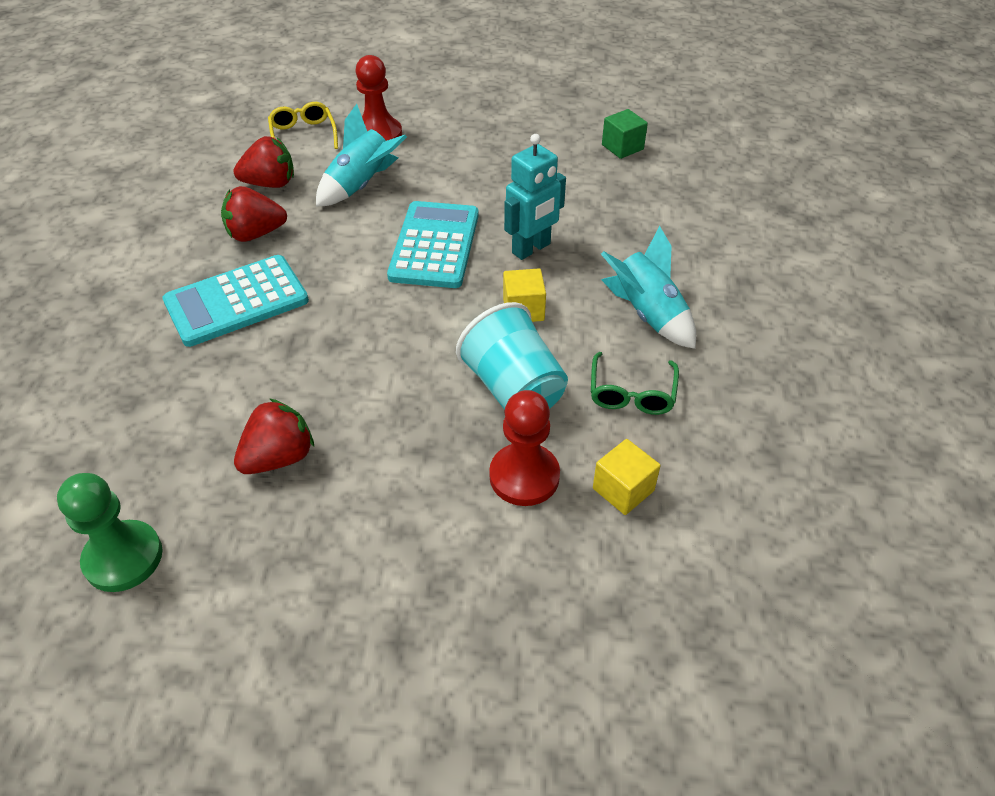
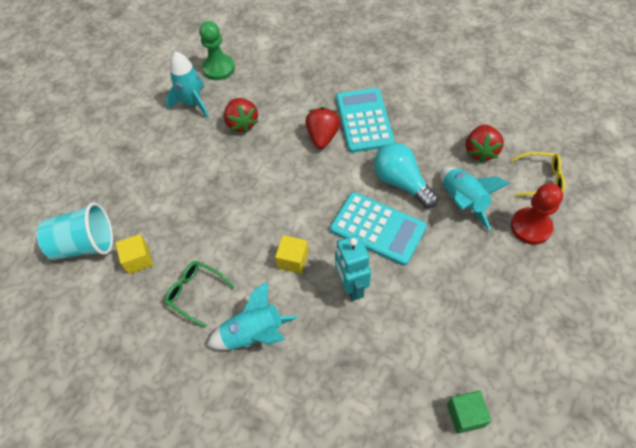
camera: 115 degrees right, 10 degrees up
(241, 563) = (193, 103): none -> turquoise rocket
(255, 234) = (425, 136): red strawberry -> red strawberry (322, 137)
(349, 240) = (401, 182): none -> turquoise light bulb
(513, 389) = (232, 233): turquoise cup -> turquoise cup (85, 245)
(524, 476) = (173, 218): red pawn -> none

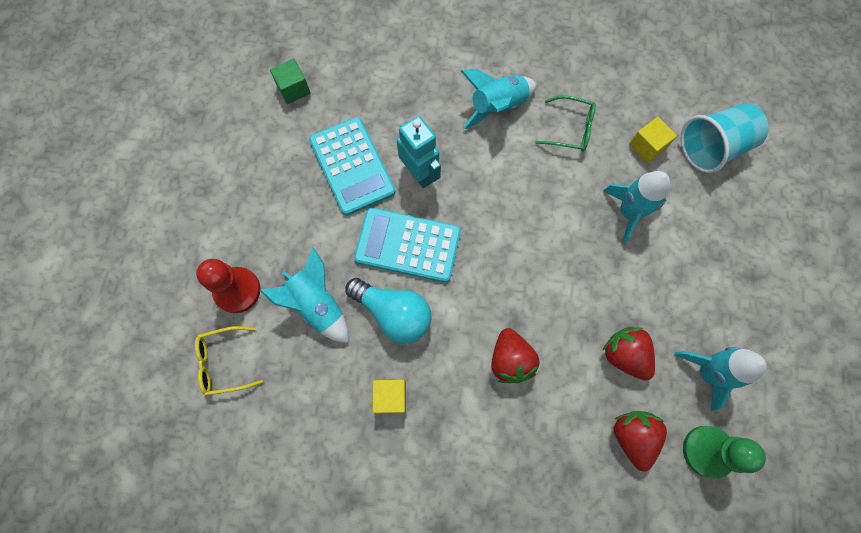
camera: 160 degrees right, 15 degrees up
(185, 211) = (629, 212): none -> turquoise rocket
(293, 260) = (487, 186): yellow cube -> yellow cube (390, 397)
(364, 120) = (463, 403): turquoise calculator -> turquoise calculator (352, 166)
(480, 151) = (302, 389): red strawberry -> red strawberry (632, 436)

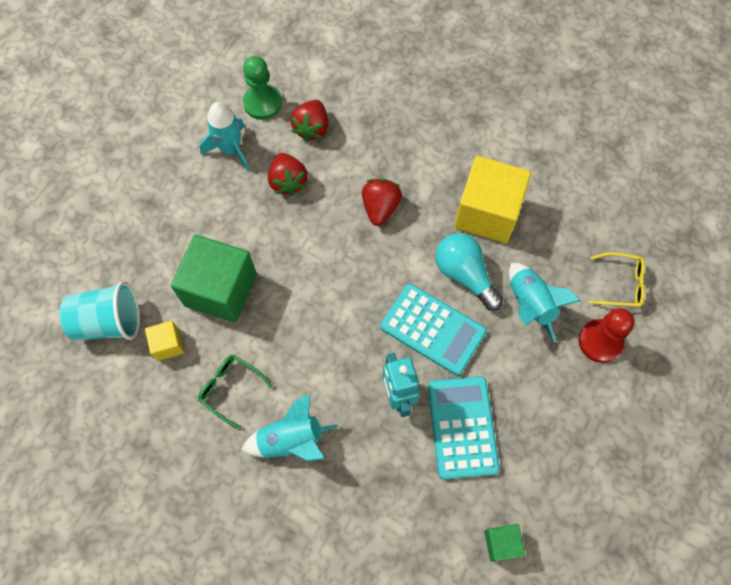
camera: 160 degrees left, 5 degrees down
(390, 397) = (487, 213): yellow cube -> yellow cube, size x2.13
(629, 212) = (220, 290): turquoise rocket -> green cube

